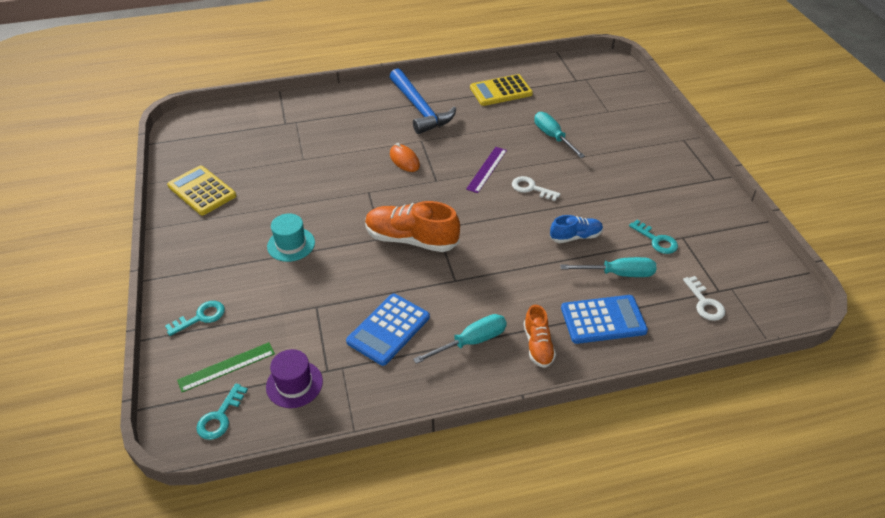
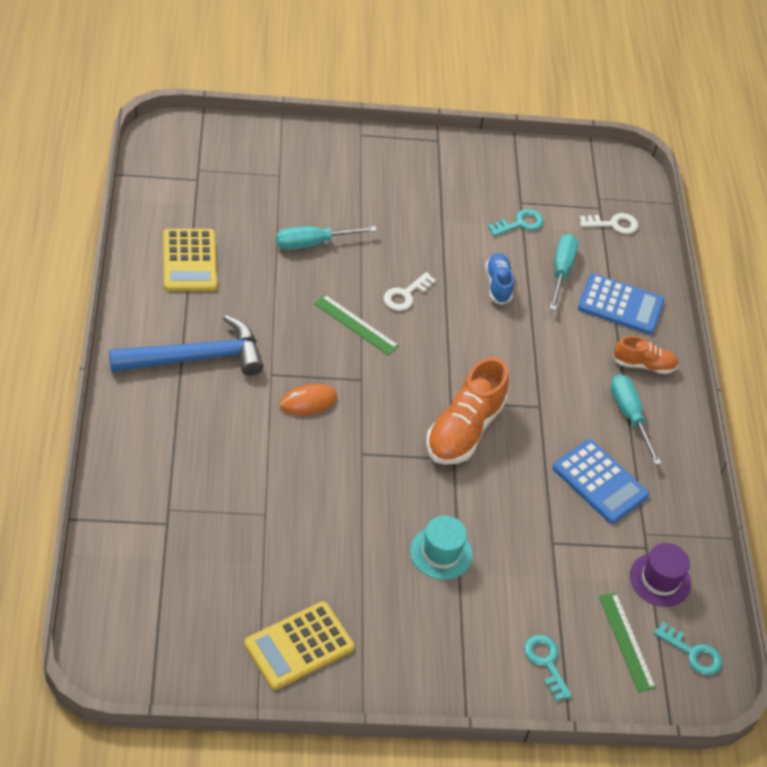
camera: 85 degrees left, 5 degrees up
(487, 169) = (356, 324): purple ruler -> green ruler
(603, 320) = (620, 305): blue calculator -> blue calculator turned 105 degrees clockwise

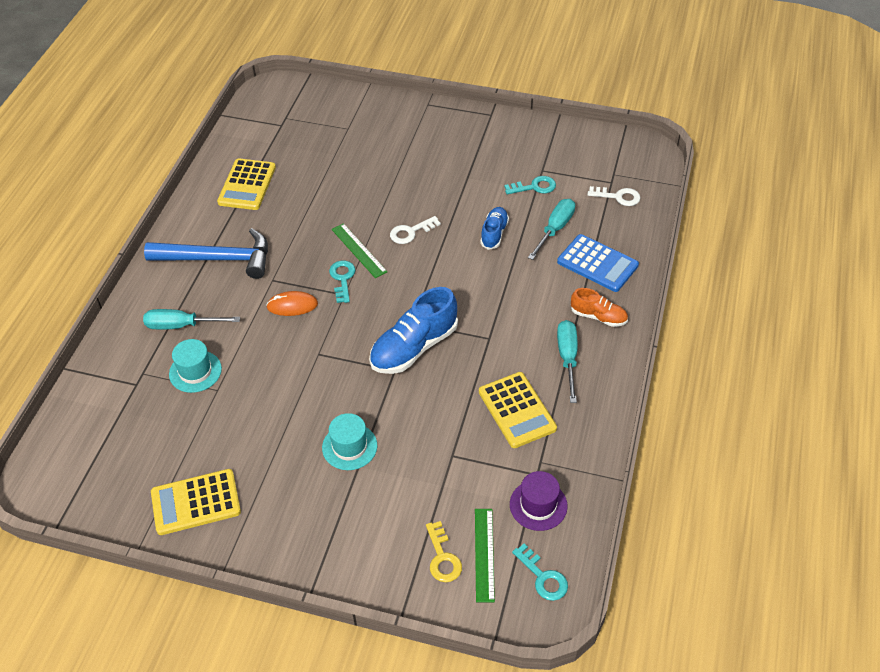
camera: 25 degrees right, 0 degrees up
(230, 497) = (195, 371): none -> turquoise hat
(313, 243) = (351, 183): turquoise screwdriver -> turquoise screwdriver (181, 325)
(464, 430) = (414, 347): orange shoe -> blue shoe
(546, 662) = (402, 558): turquoise key -> turquoise key (342, 279)
(586, 653) = (442, 557): none -> yellow key
(599, 482) = (517, 410): blue calculator -> yellow calculator

